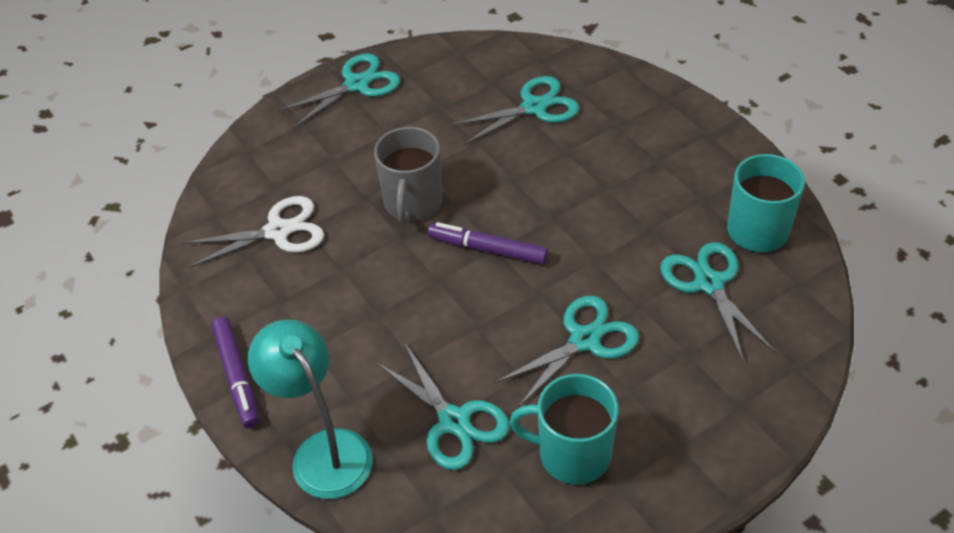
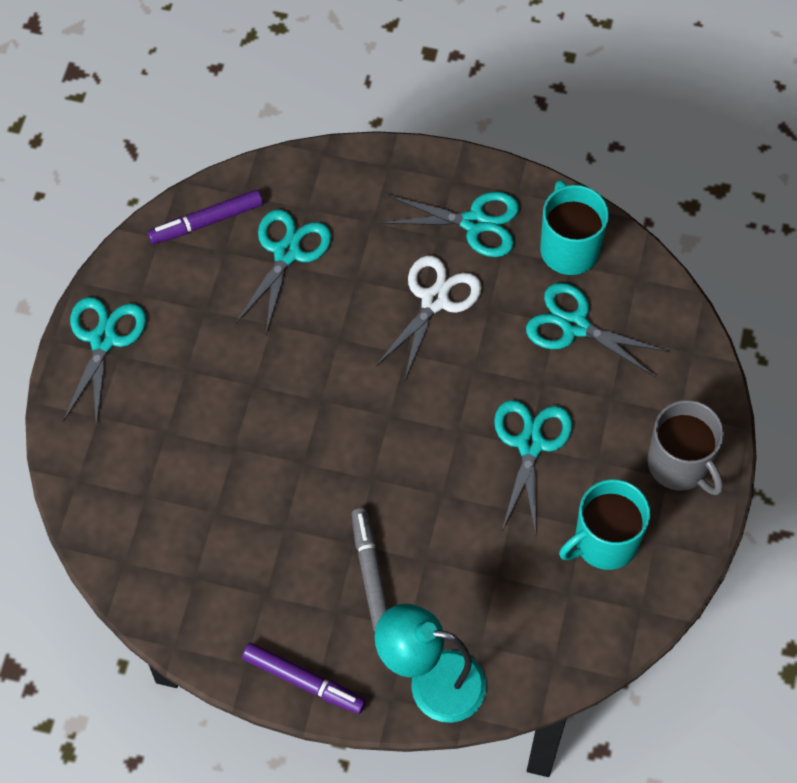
camera: 45 degrees left, 15 degrees up
(278, 231) = (195, 535): white scissors -> white scissors (434, 300)
(365, 341) = (370, 573): none -> grey marker
(413, 203) = (280, 424): grey mug -> grey mug (680, 464)
(454, 421) = (500, 584): turquoise scissors -> turquoise scissors (474, 223)
(488, 249) = (384, 421): purple marker -> purple marker (206, 222)

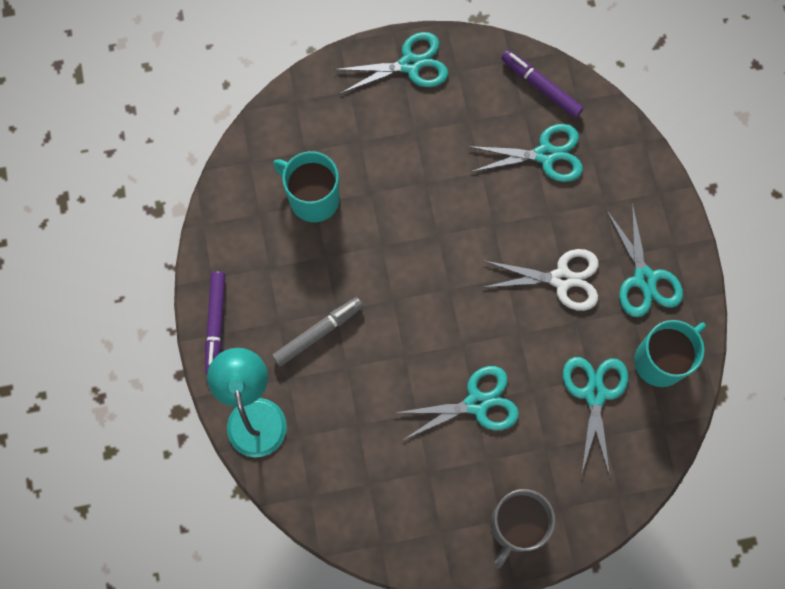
camera: 65 degrees right, 10 degrees up
(604, 542) = (423, 494): turquoise mug -> turquoise mug (313, 198)

